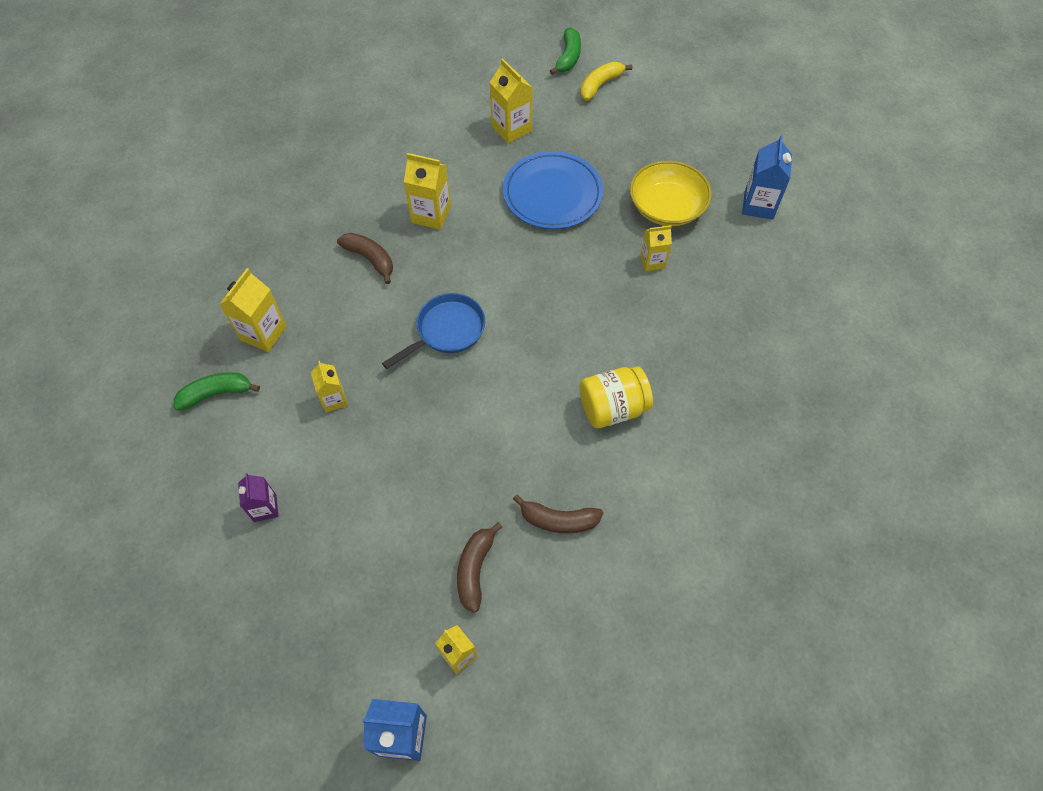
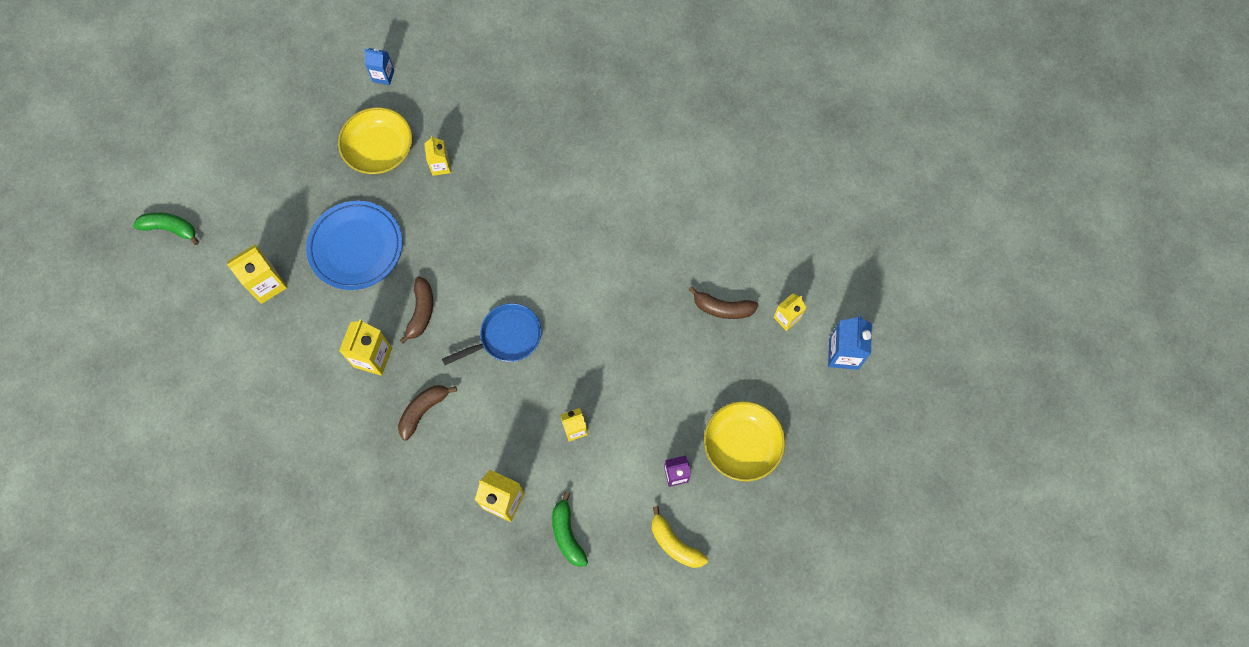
camera: 90 degrees left, 10 degrees up
(290, 588) = (742, 445): none -> yellow bowl
(447, 330) = (507, 337): blue pan -> blue pan turned 105 degrees clockwise
(558, 520) = (682, 248): brown banana -> brown banana (421, 312)
(600, 85) = (215, 199): yellow banana -> yellow banana (674, 543)
(612, 408) = (586, 205): yellow jar -> none
(758, 205) = (383, 76): blue carton -> blue carton, size x0.65

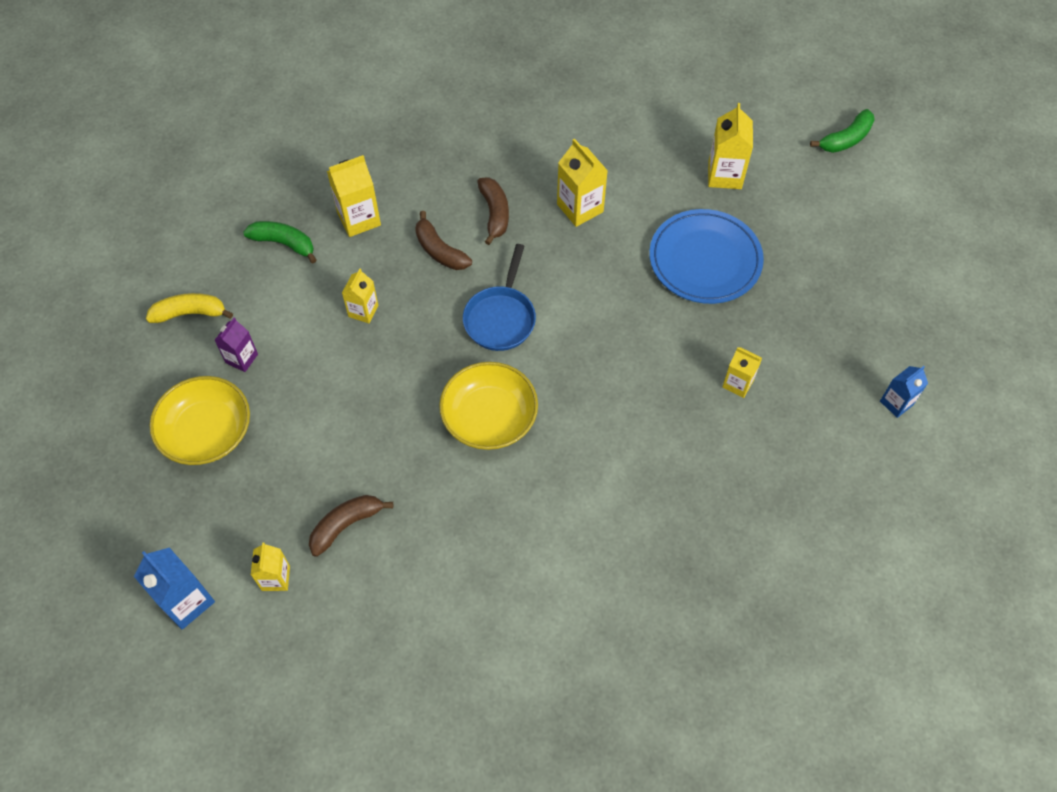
camera: 130 degrees right, 10 degrees down
(379, 150) = (801, 343): yellow bowl -> yellow bowl (489, 417)
(421, 312) = (590, 269): brown banana -> brown banana (439, 250)

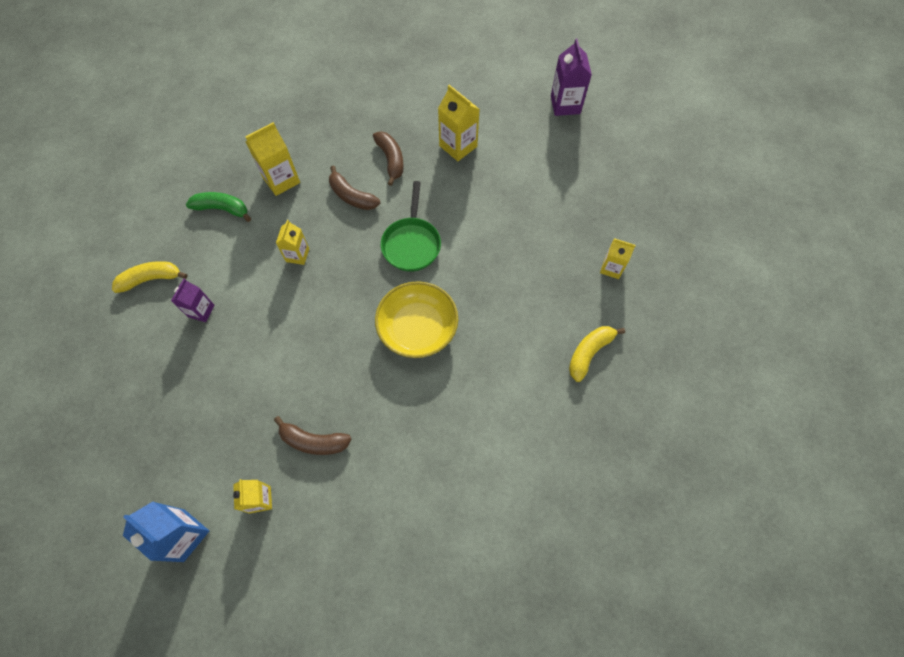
camera: 10 degrees left, 5 degrees up
(207, 432) = (180, 379): yellow bowl -> none
(346, 525) = (313, 441): brown banana -> brown banana turned 120 degrees counterclockwise
(501, 318) = (411, 244): blue pan -> green pan
(688, 478) = (589, 353): none -> yellow banana
(705, 260) = (564, 173): blue plate -> none
(724, 175) = (565, 105): yellow carton -> purple carton
(845, 139) = (650, 65): green banana -> none
(896, 403) = (737, 264): blue carton -> none

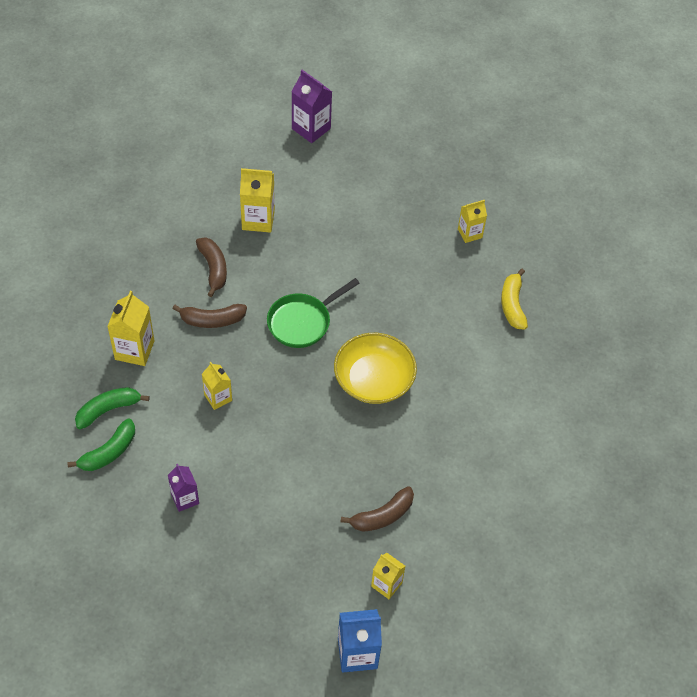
camera: 45 degrees left, 10 degrees down
(151, 279) = (111, 509): yellow banana -> none
(192, 238) = (108, 452): none -> green banana
(391, 160) = (213, 269): brown banana -> brown banana turned 45 degrees clockwise
(411, 244) = (302, 322): green pan -> green pan turned 90 degrees clockwise

